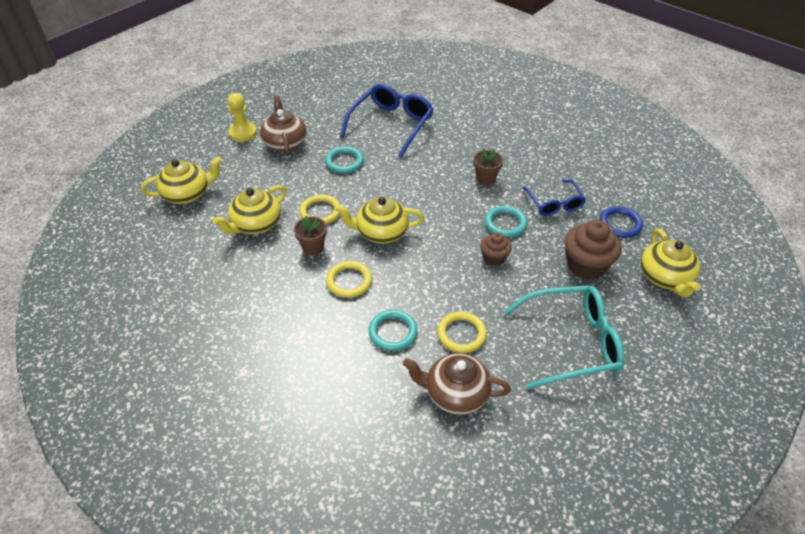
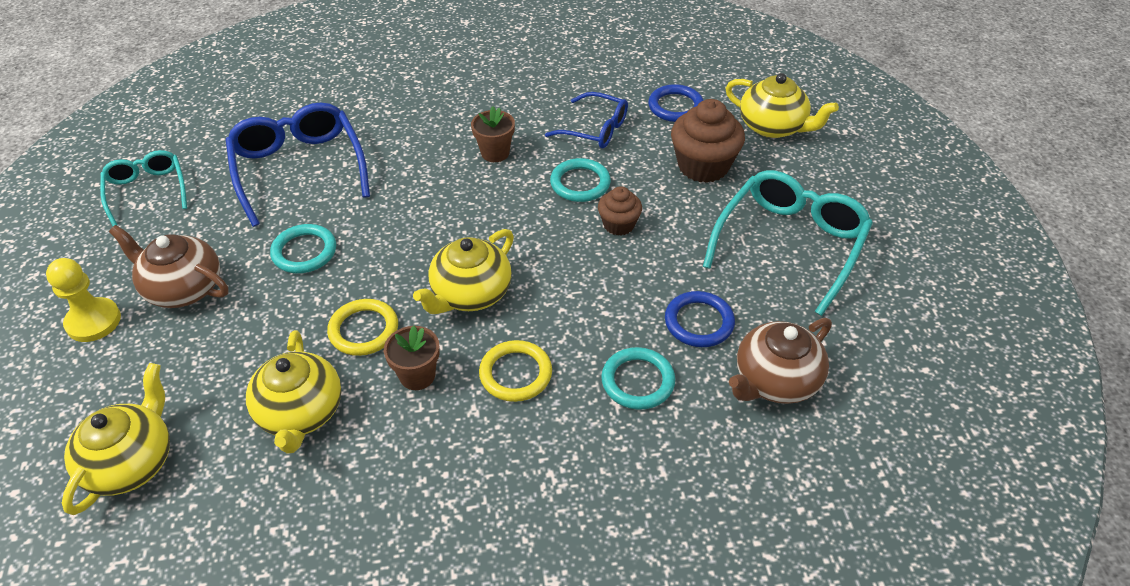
camera: 50 degrees left, 0 degrees up
(325, 94) = (147, 191): none -> turquoise glasses
(461, 334) = (699, 322): yellow ring -> blue ring

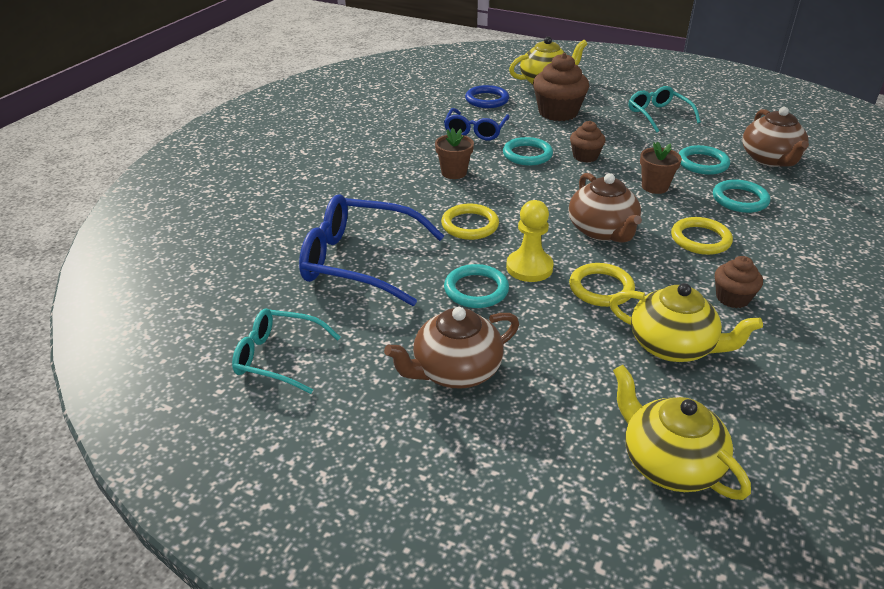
camera: 55 degrees left, 10 degrees down
(93, 321) = (447, 444): yellow pawn -> yellow pawn (529, 267)
(407, 203) = (470, 225): none -> yellow ring
(415, 434) = (732, 298): none -> brown cupcake
(417, 375) = (672, 279): brown flower pot -> brown flower pot (654, 187)
(470, 294) = (602, 231): yellow teapot -> brown teapot
(595, 129) = (475, 131): blue glasses -> blue glasses turned 135 degrees clockwise
(699, 322) = (702, 163): blue ring -> turquoise ring
(790, 244) = (658, 115): turquoise glasses -> turquoise glasses, size x0.60

